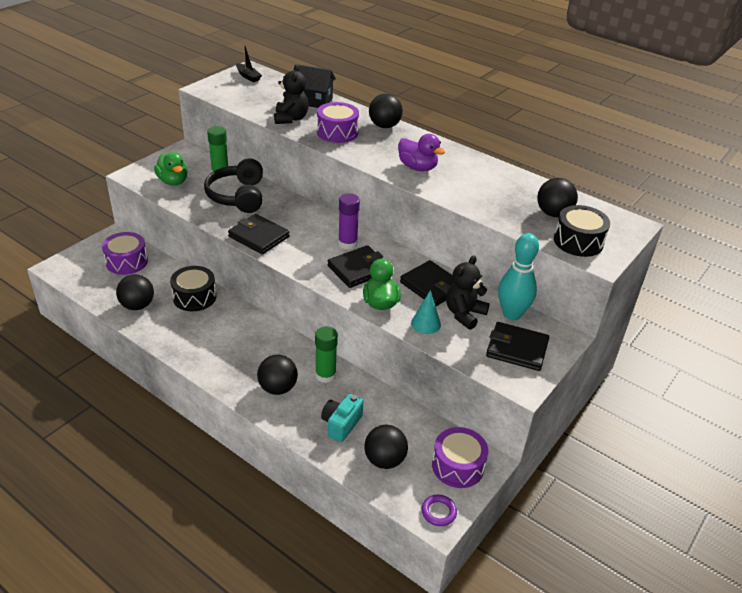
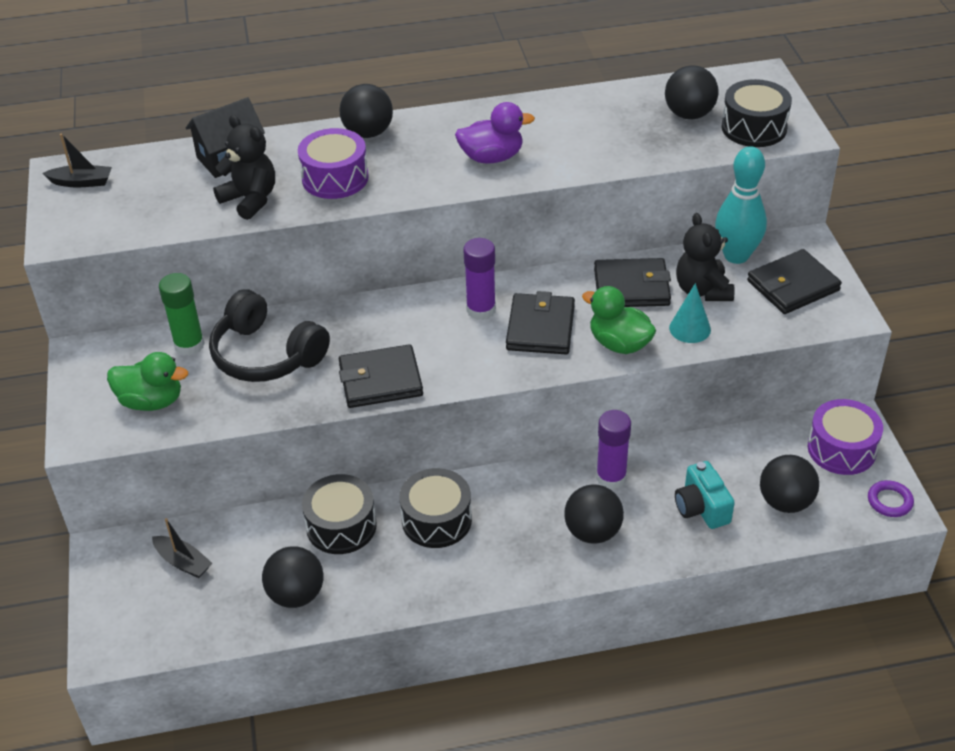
camera: 45 degrees left, 5 degrees up
(126, 262) = (183, 562): purple drum -> black boat
(229, 326) = (436, 520): none -> black drum
(325, 375) = (611, 477): green glue stick -> purple glue stick

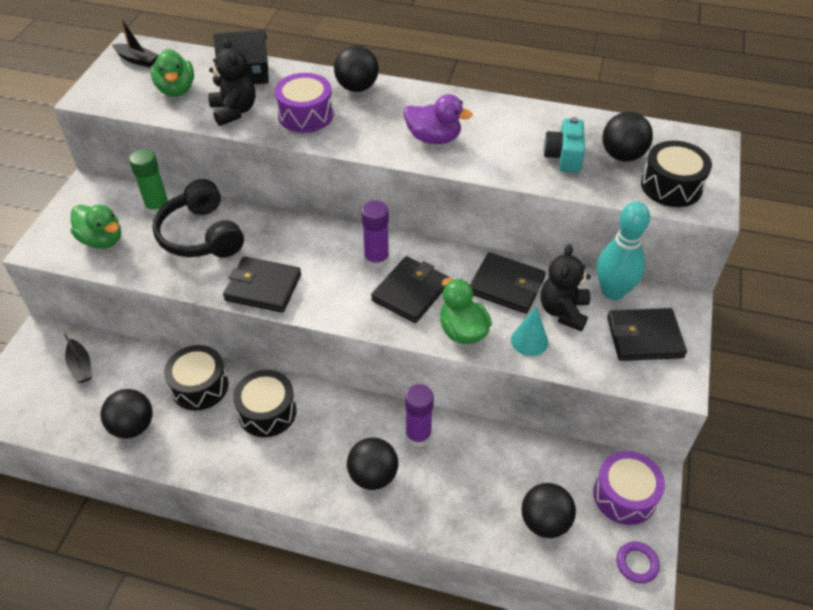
camera: 25 degrees right, 5 degrees up
(161, 199) = (176, 90): none -> green duck
(701, 508) = (472, 495): turquoise camera -> turquoise camera (564, 157)

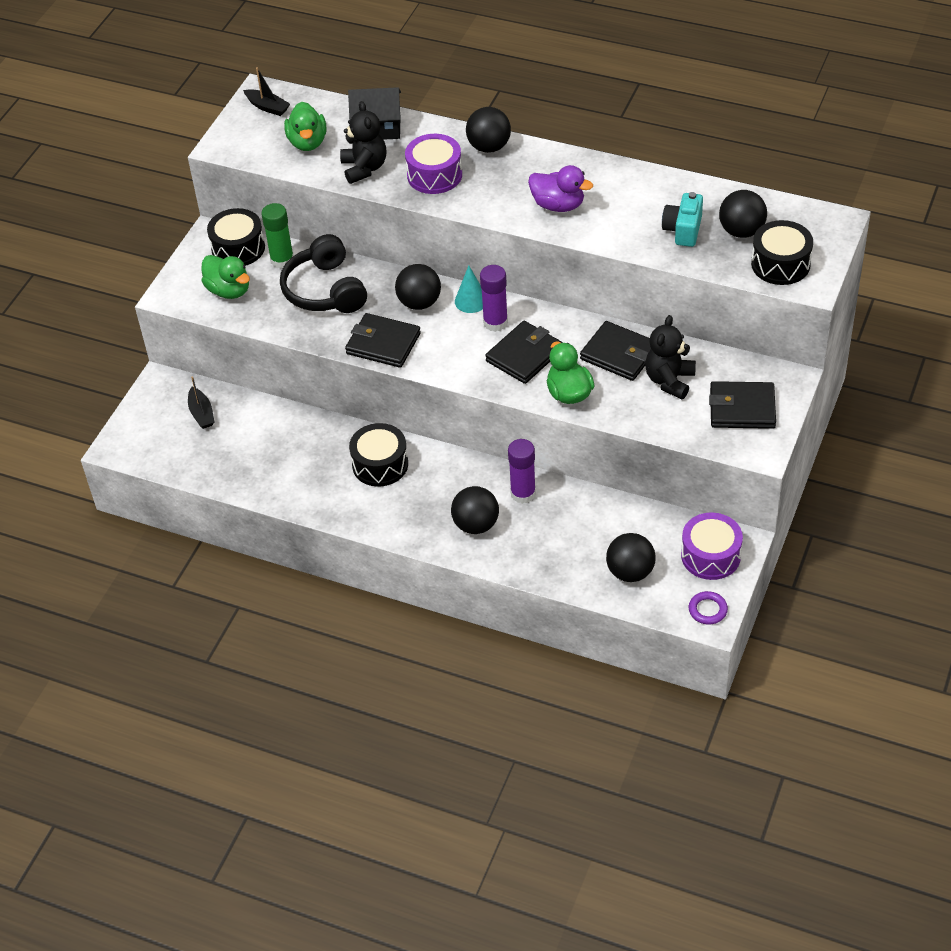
camera: 10 degrees right, 0 degrees up
(133, 426) = (253, 469): black ball -> black ball (419, 303)
(199, 386) = (316, 438): black drum -> black drum (238, 248)
(529, 341) = (631, 405): turquoise cone -> turquoise cone (471, 301)
(613, 291) = (723, 365): turquoise bowling pin -> none

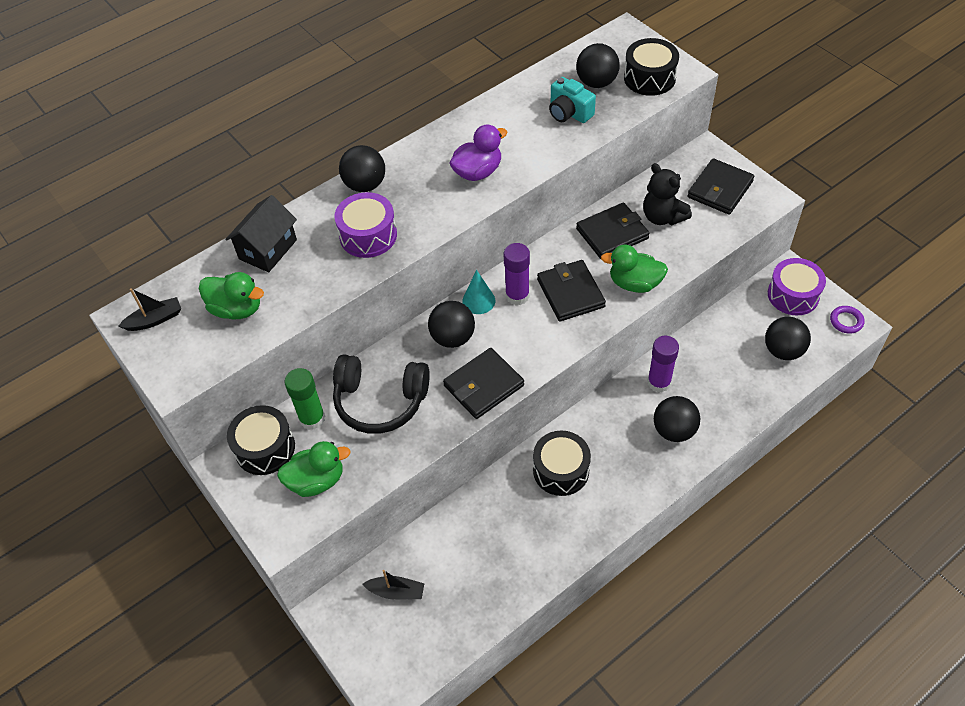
camera: 60 degrees left, 5 degrees up
(364, 168) = (313, 281): black teddy bear -> none

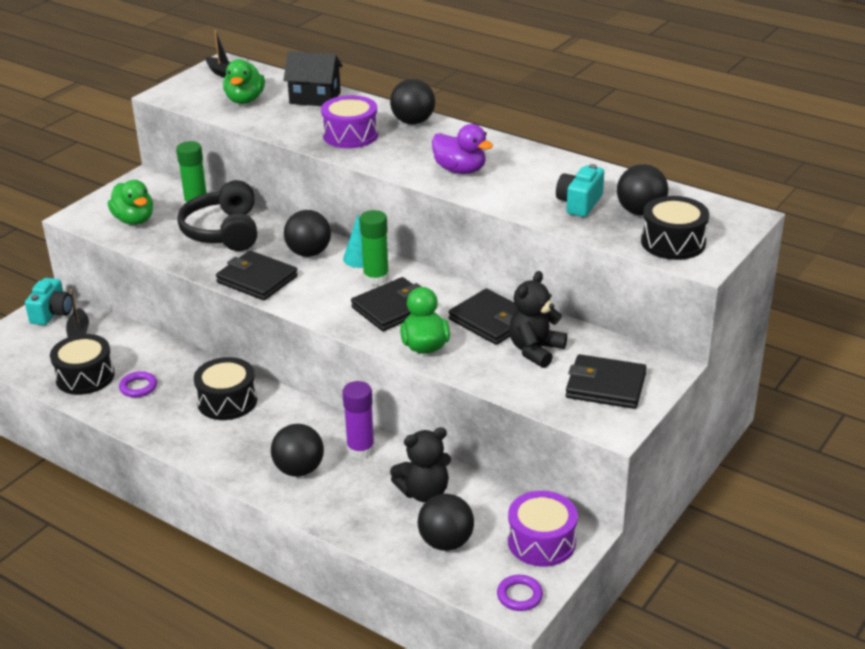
camera: 70 degrees right, 20 degrees down
(265, 448) = (161, 191): black drum -> black drum (85, 376)
(346, 617) = (52, 313): none -> turquoise camera
(513, 543) = (138, 387): none -> purple ring
(517, 295) = (376, 278): purple glue stick -> green glue stick
(723, 352) = (424, 492): none -> black teddy bear

